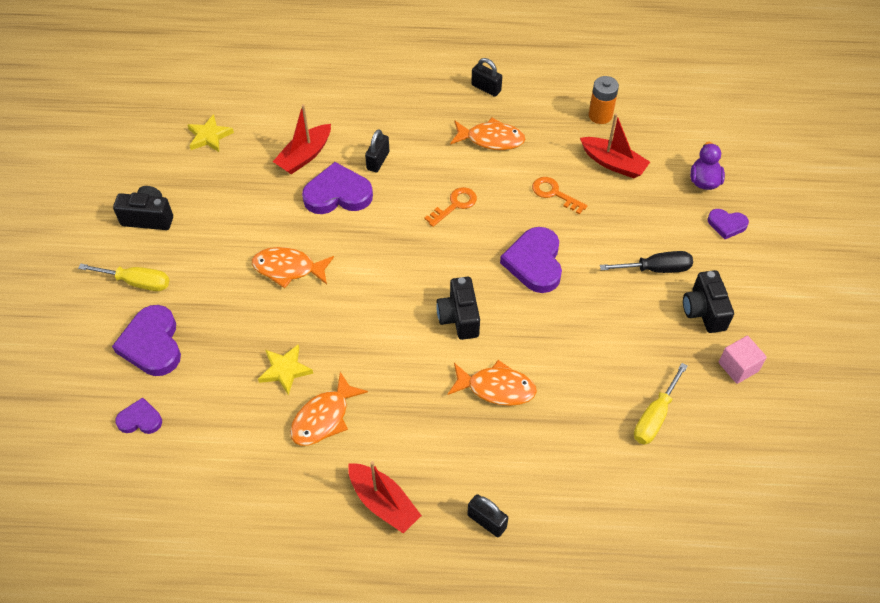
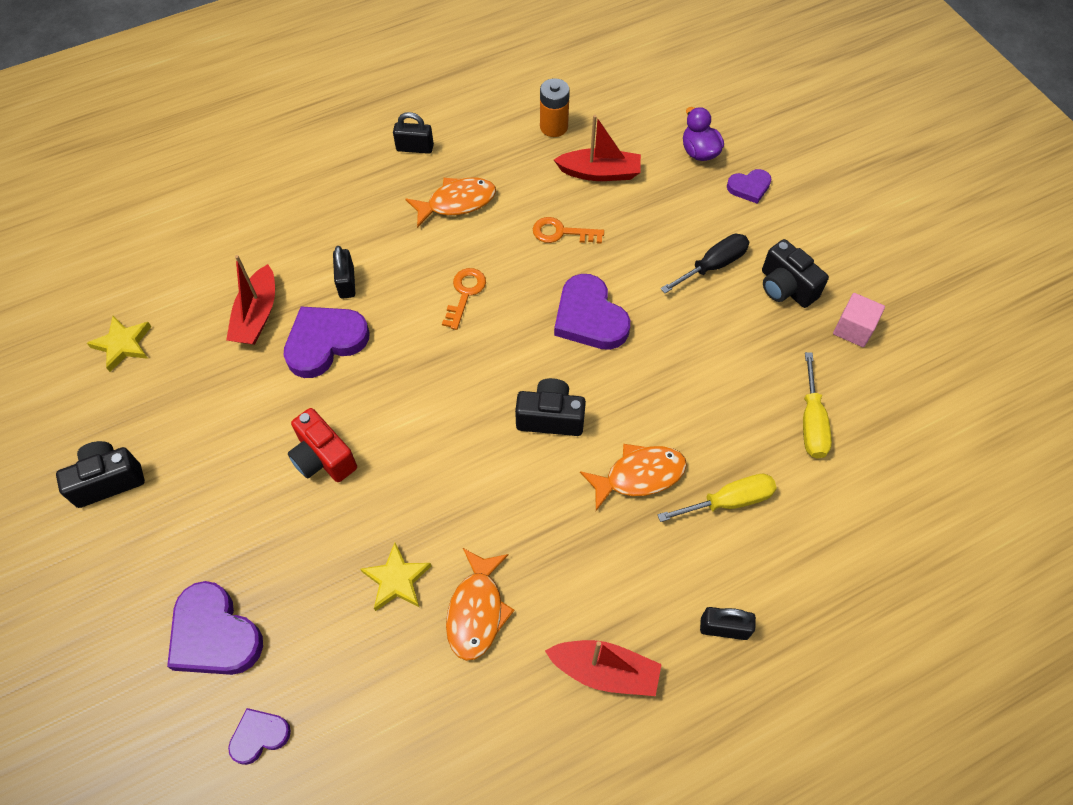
camera: 30 degrees left, 5 degrees up
(137, 282) = (145, 568): yellow screwdriver -> yellow screwdriver (729, 501)
(288, 269) = (323, 458): orange fish -> red camera
(459, 317) = (550, 417): black camera -> black camera turned 135 degrees clockwise

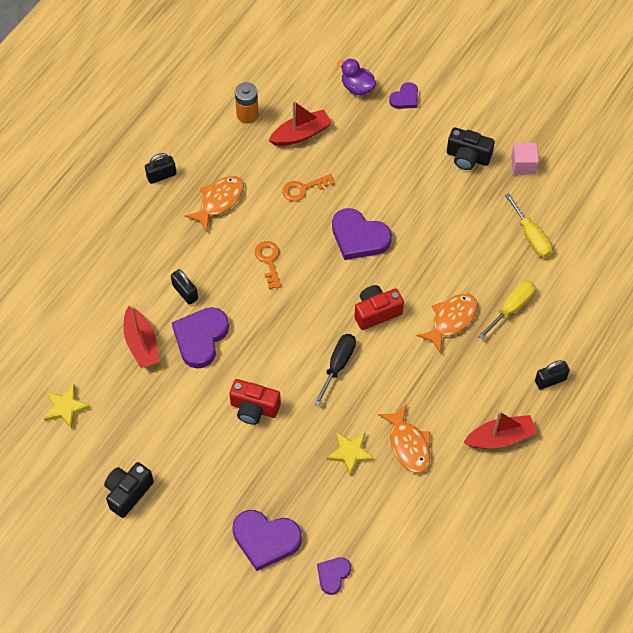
camera: 30 degrees left, 0 degrees up
(550, 417) = (376, 312): black camera -> red camera
(713, 265) = (414, 164): black screwdriver -> black screwdriver (338, 365)

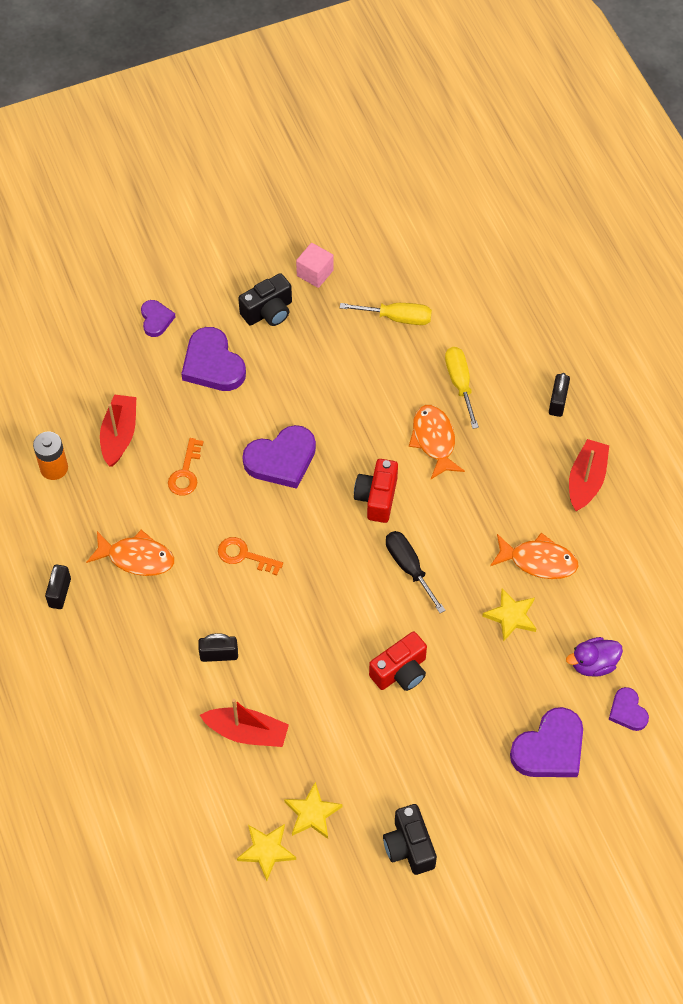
camera: 55 degrees left, 0 degrees up
(111, 418) = (312, 813): none -> yellow star
(200, 338) = (283, 672): purple heart -> purple heart (213, 364)
(219, 201) = (136, 558): orange fish -> orange fish turned 120 degrees clockwise
(357, 87) = (107, 351): purple duck -> purple duck (593, 664)

